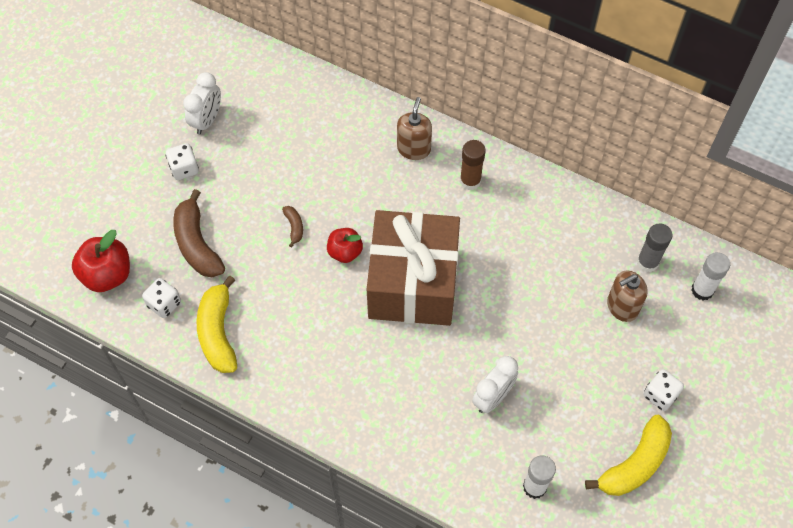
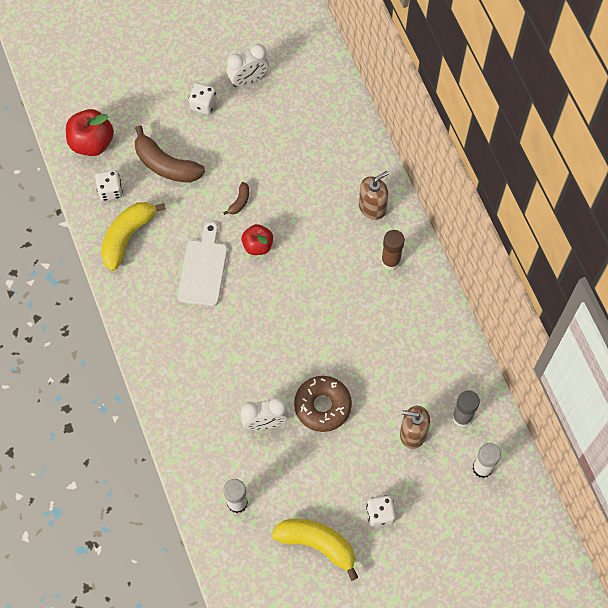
camera: 40 degrees right, 5 degrees up
(197, 244) = (166, 165): brown banana -> brown banana turned 75 degrees counterclockwise
(315, 308) = (203, 269): none -> white cutting board
(413, 283) = (283, 302): brown gift -> none
(528, 343) = (322, 406): none -> brown donut
(635, 464) = (317, 544): yellow banana -> yellow banana turned 150 degrees counterclockwise

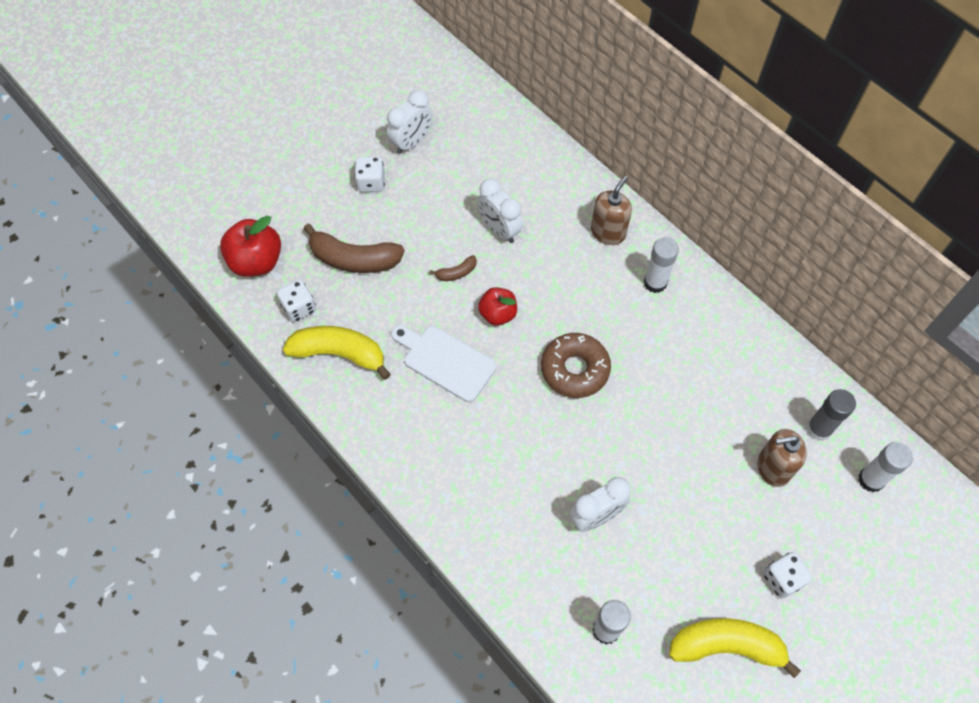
camera: 20 degrees left, 5 degrees down
(127, 236) = (339, 353): yellow banana -> yellow banana turned 90 degrees clockwise
(203, 269) = (445, 361): white cutting board -> white cutting board turned 45 degrees counterclockwise
(239, 202) = (456, 273): brown banana -> brown banana turned 60 degrees clockwise
(287, 177) = (499, 230): none -> white clock
(322, 406) = (655, 472): brown donut -> brown donut (575, 369)
(390, 261) = (655, 283): brown glue stick -> white glue stick

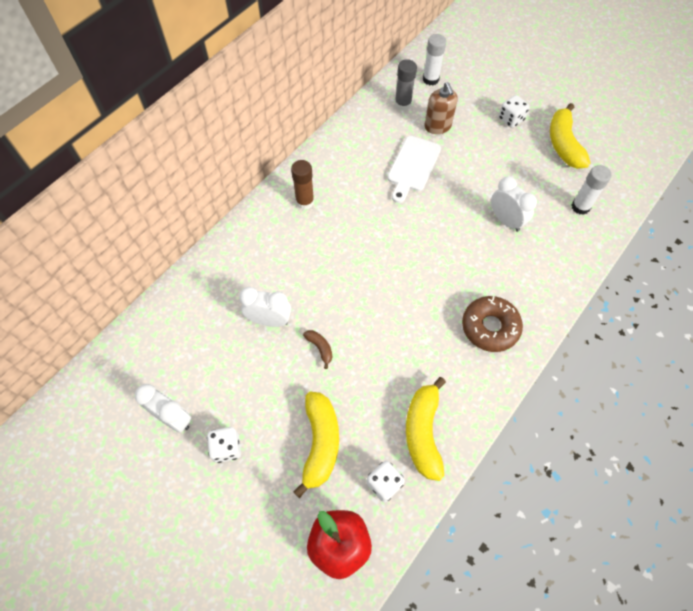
camera: 100 degrees left, 0 degrees up
(354, 259) = (320, 443): brown banana -> yellow banana
(445, 361) = (409, 341): white cutting board -> white cutting board (413, 166)
(498, 314) = (355, 308): red apple -> none
(499, 230) = (269, 320): white clock -> white clock turned 120 degrees counterclockwise
(575, 369) = (393, 246): brown donut -> brown donut (490, 327)
(608, 232) = (261, 238): brown soap dispenser -> none
(655, 283) = (305, 202): white glue stick -> brown glue stick

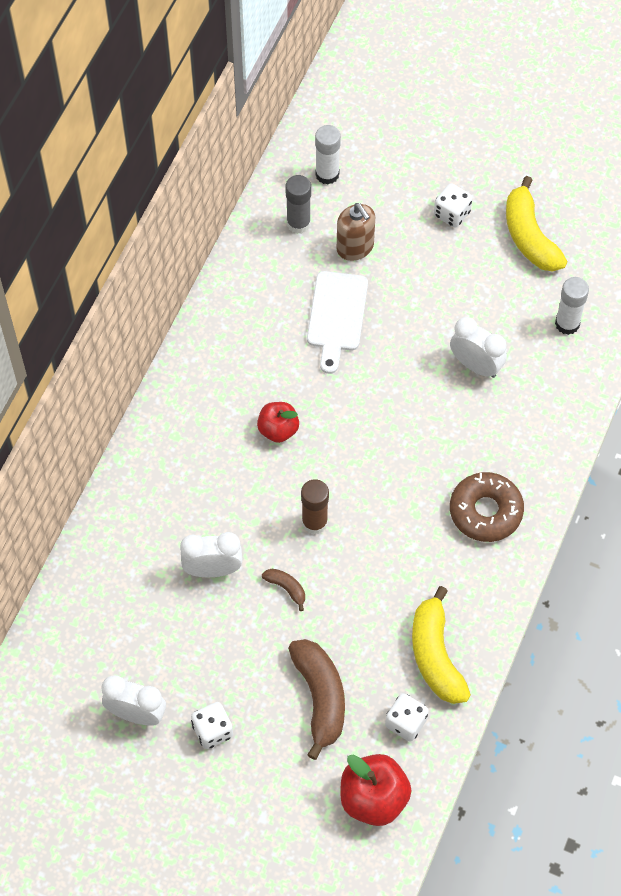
camera: 15 degrees left, 0 degrees up
(305, 202) = (207, 401): brown glue stick -> brown glue stick (314, 522)
(320, 443) = (320, 698): yellow banana -> brown banana
(349, 232) = (278, 429): none -> red apple

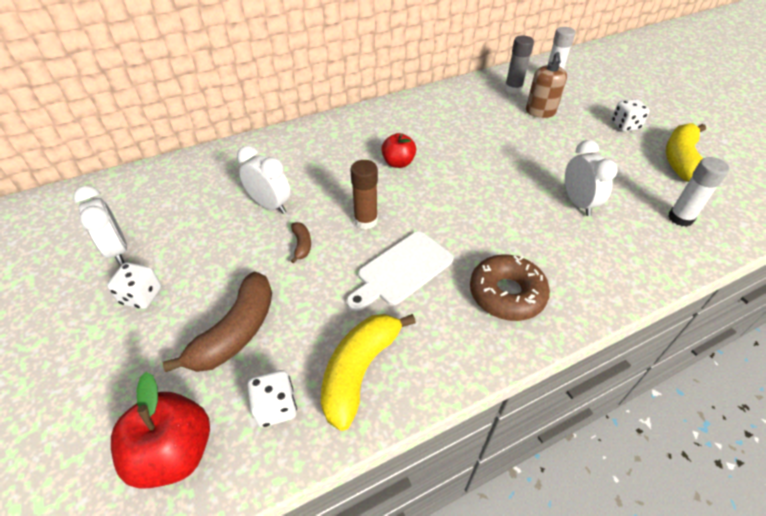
camera: 40 degrees right, 15 degrees down
(337, 316) = (496, 133): white cutting board -> white cutting board (402, 270)

